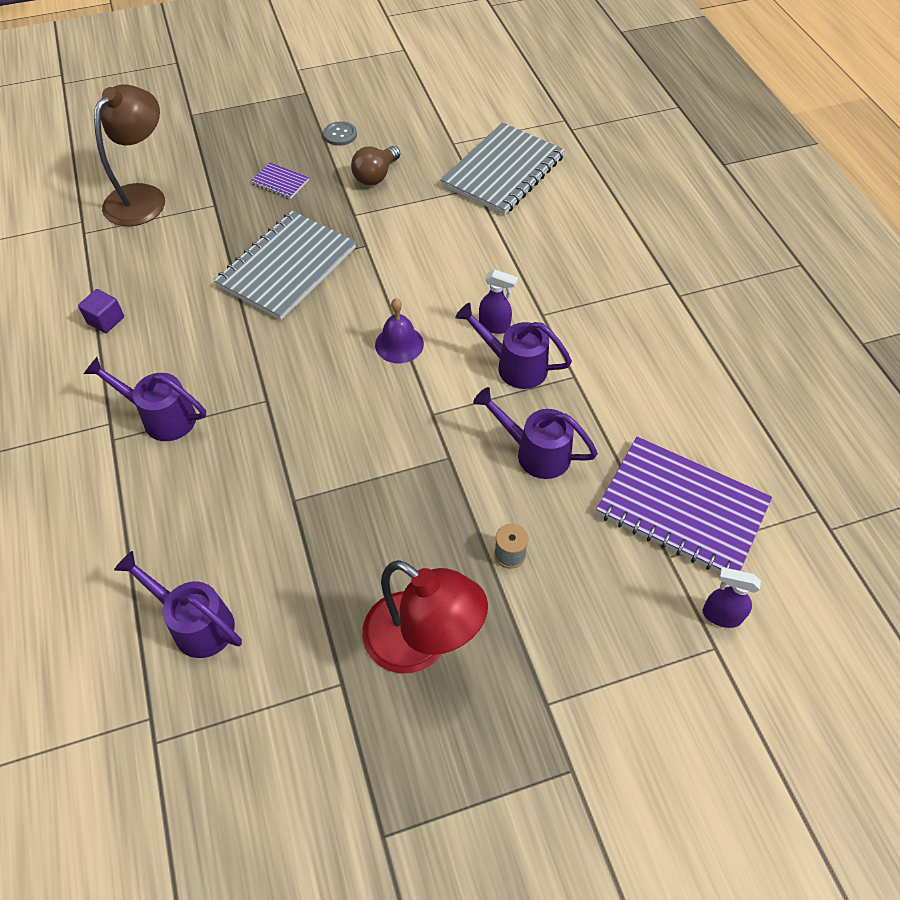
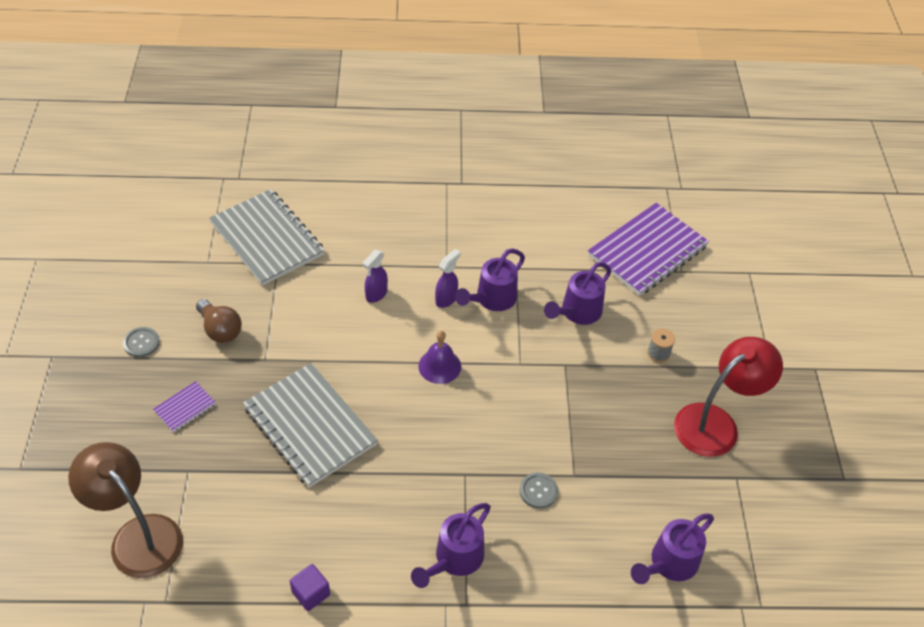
camera: 75 degrees left, 5 degrees down
(262, 470) = (538, 491): none -> grey button
(721, 615) = (728, 261): purple spray bottle -> purple spray bottle (376, 294)

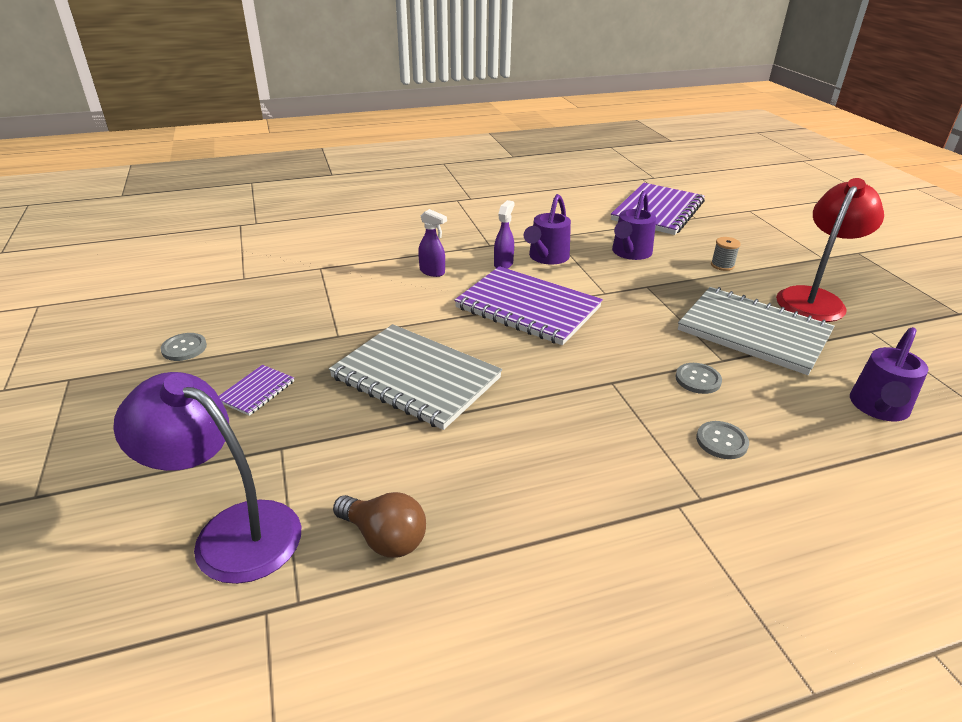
camera: 15 degrees left, 15 degrees down
(138, 535) = (231, 531): brown lamp -> purple lamp
(220, 330) = (276, 322): brown light bulb -> brown light bulb (384, 538)
(267, 239) = (302, 254): grey notebook -> grey notebook (753, 332)
(311, 593) = (502, 537): purple cube -> none
(376, 294) = (432, 272): purple spray bottle -> purple spray bottle turned 75 degrees counterclockwise
(439, 366) = (527, 308): purple bell -> purple notebook
(454, 559) = (655, 458): purple watering can -> none
(516, 558) = (721, 441): none -> grey button

